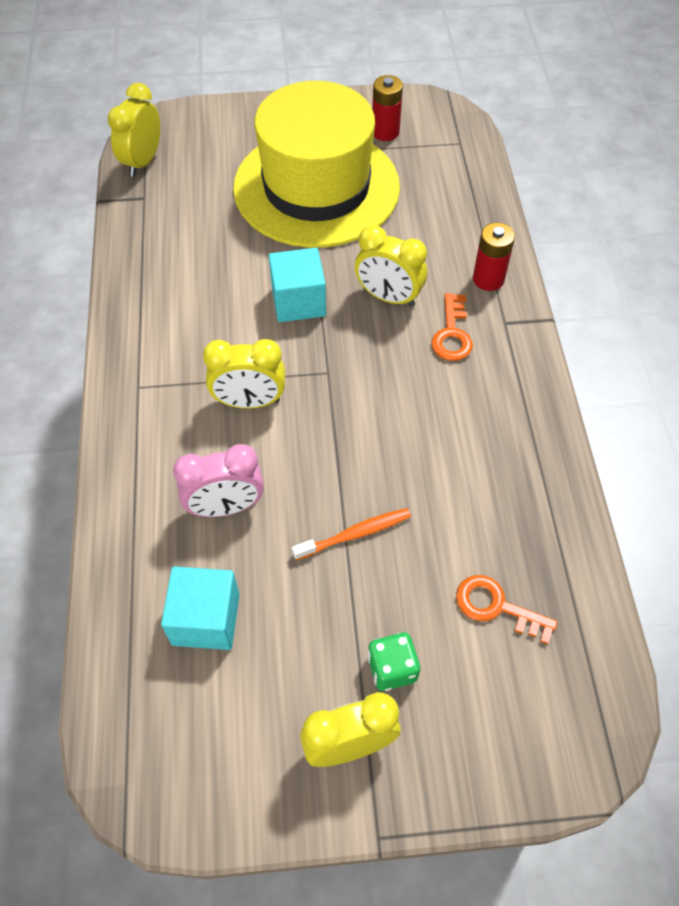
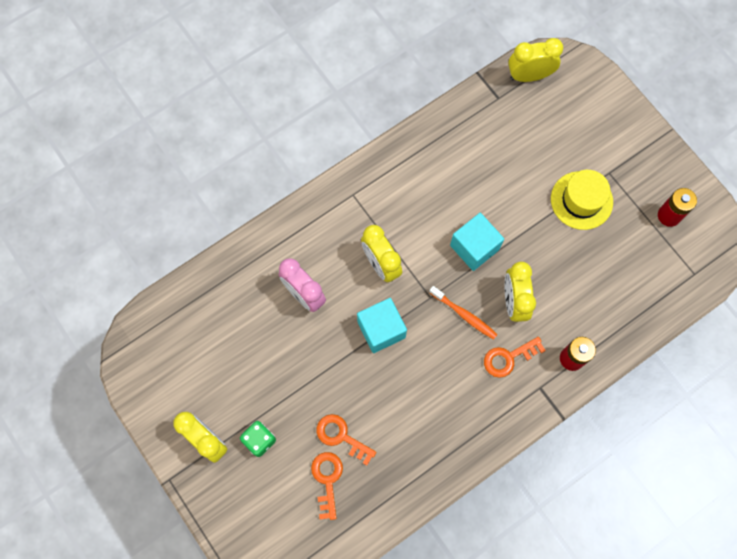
camera: 60 degrees right, 15 degrees up
(206, 619) = (233, 326): turquoise cube -> turquoise cube (381, 329)
(316, 187) = (581, 200): yellow hat -> yellow hat, size x0.47
(355, 534) = (328, 376): orange toothbrush -> orange toothbrush (464, 315)
(446, 559) = (341, 436): none -> orange key

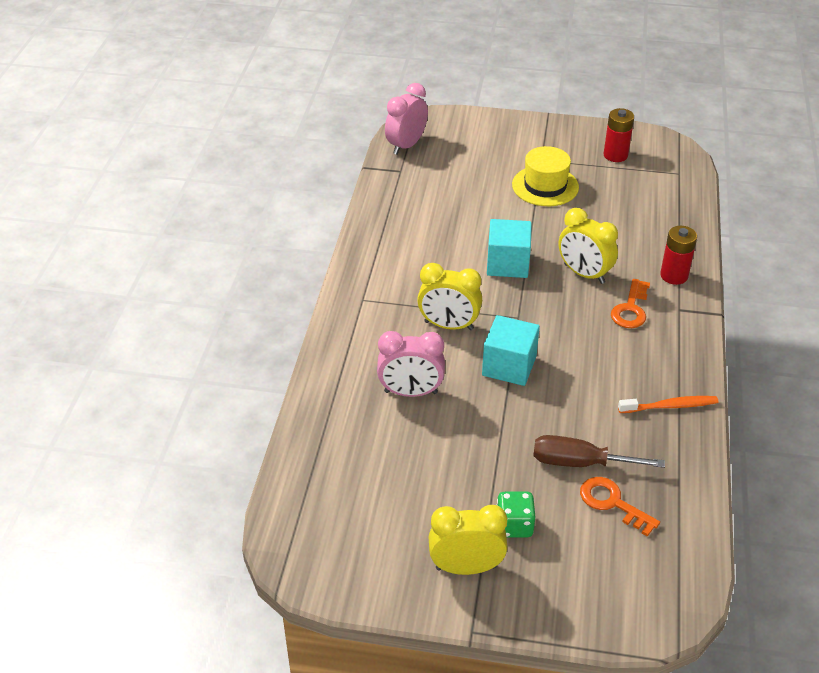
camera: 45 degrees left, 30 degrees down
(341, 436) = (580, 463): orange key -> brown screwdriver
(464, 315) = (560, 308): orange toothbrush -> orange toothbrush (670, 406)
(529, 76) = (406, 145): yellow clock -> pink clock

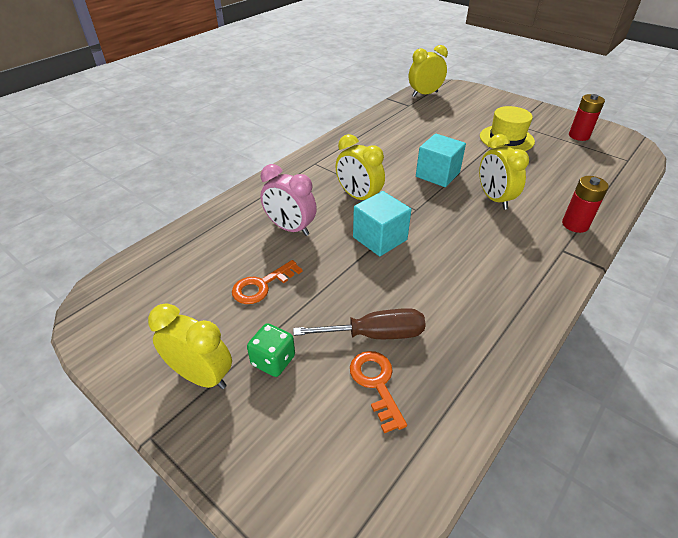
camera: 30 degrees right, 0 degrees up
(406, 145) = (424, 94): pink clock -> yellow clock
(580, 463) = (375, 334): brown screwdriver -> brown screwdriver turned 135 degrees clockwise
(631, 309) = (517, 235): orange key -> orange key (262, 286)
(670, 406) = (498, 323): orange toothbrush -> none

